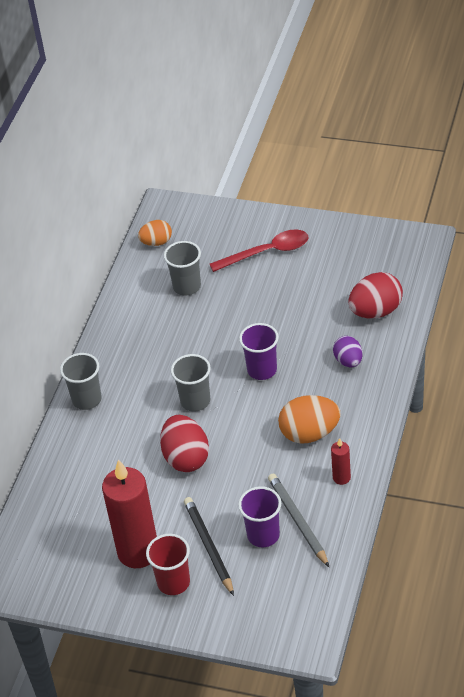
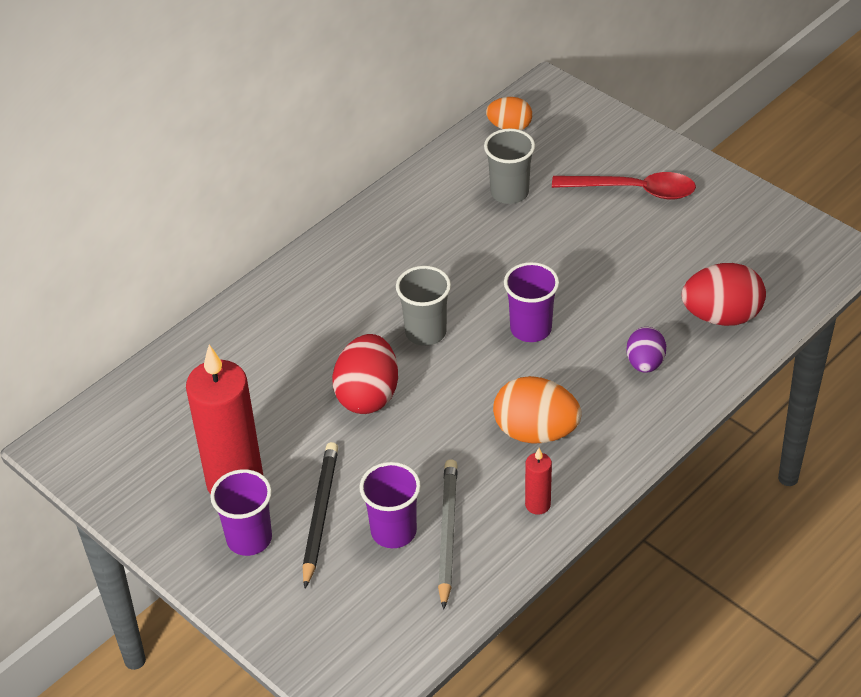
camera: 25 degrees right, 0 degrees up
(87, 399) = (303, 276): grey cup -> none
(173, 582) = (249, 539): red cup -> purple cup

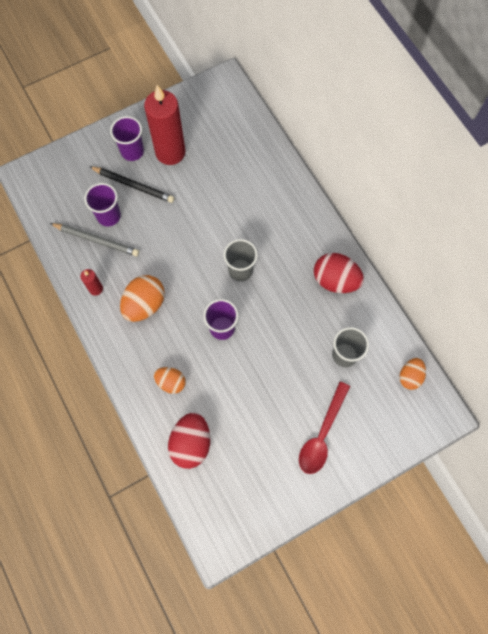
camera: 105 degrees right, 25 degrees up
(368, 395) = (204, 228): red egg -> red egg (335, 280)
(645, 363) = (171, 382): purple egg -> orange egg

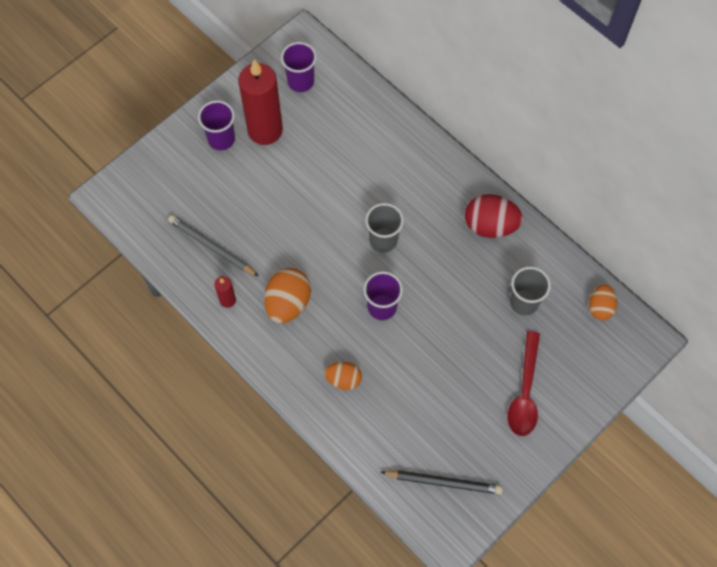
camera: 15 degrees left, 5 degrees down
(96, 240) = (211, 247): grey pencil -> grey pencil turned 150 degrees counterclockwise
(108, 216) = (217, 217): purple cup -> purple cup (300, 81)
(133, 185) = (235, 176): black pencil -> black pencil (443, 482)
(191, 443) = (386, 439): red egg -> none

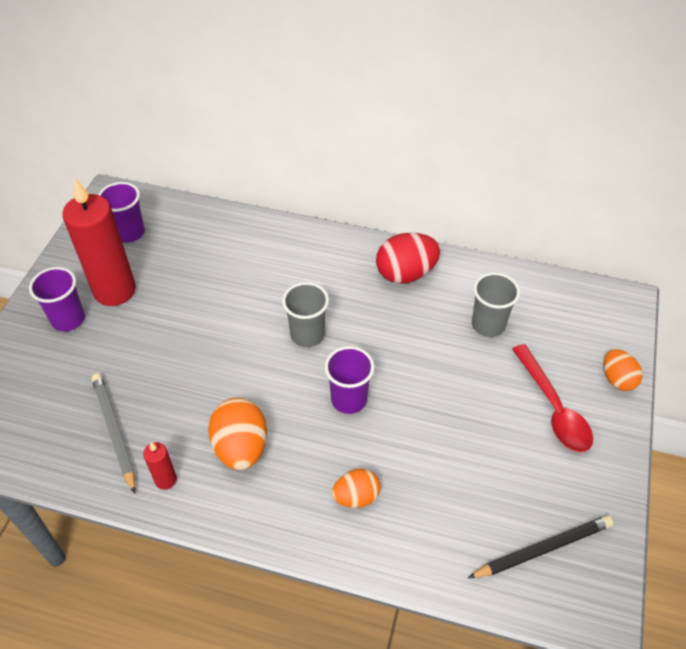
camera: 30 degrees left, 15 degrees down
(211, 247) = (114, 431): grey pencil -> grey pencil turned 60 degrees clockwise
(600, 307) = (560, 295): orange egg -> orange egg (617, 379)

